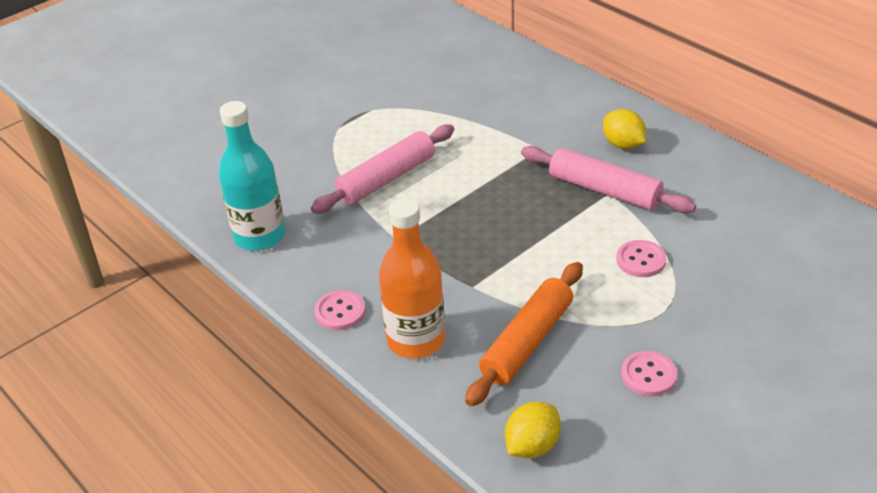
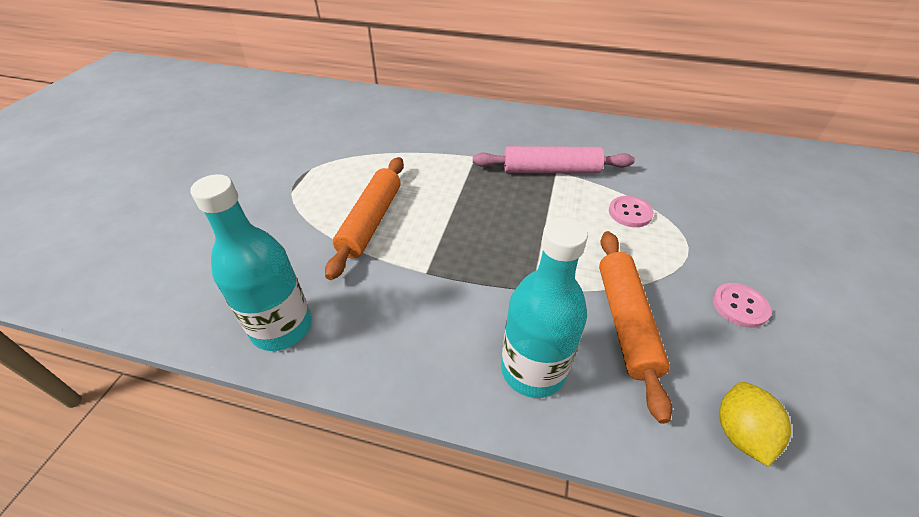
camera: 35 degrees left, 5 degrees up
(340, 312) = (433, 375): pink button -> none
(386, 179) = (371, 221): pink rolling pin -> orange rolling pin
(416, 340) = (533, 370): orange bottle -> turquoise bottle
(623, 145) = (530, 135): yellow lemon -> none

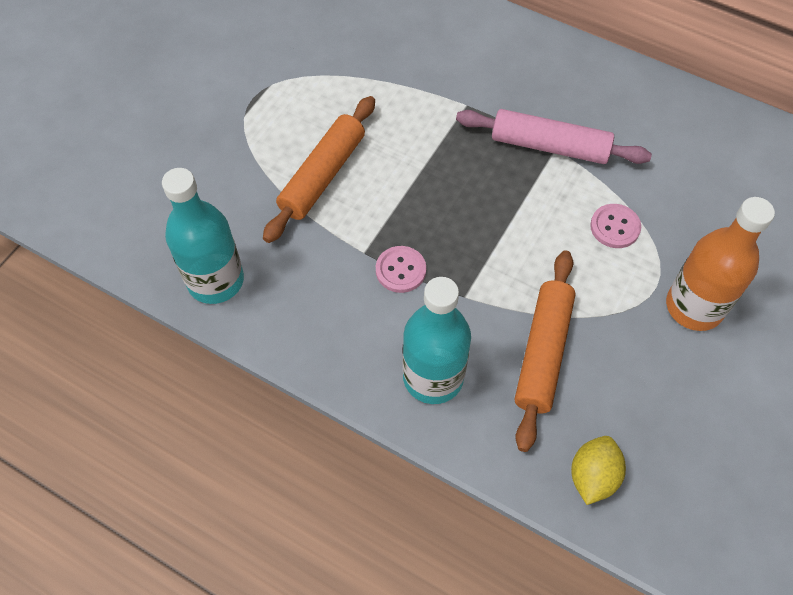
camera: 15 degrees right, 15 degrees up
(727, 256) = (694, 307): none -> orange bottle
(739, 306) = (670, 365): pink button -> pink button (400, 270)

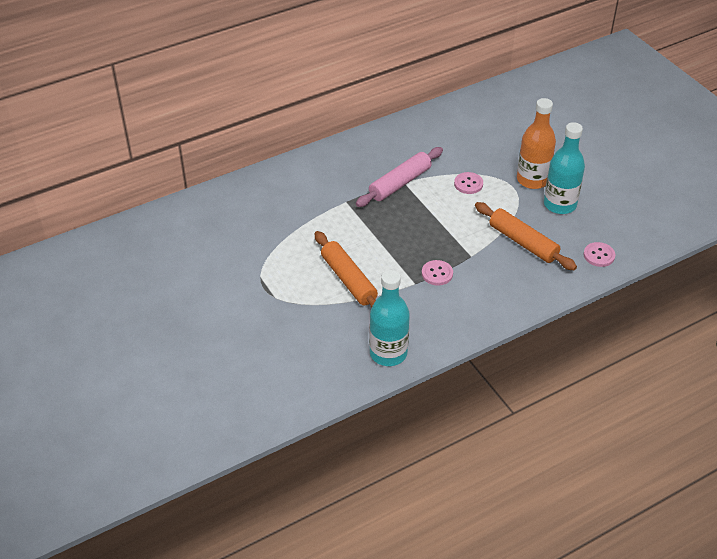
camera: 60 degrees left, 15 degrees down
(433, 377) = (510, 288): turquoise bottle -> turquoise bottle (560, 204)
(592, 476) = (599, 255): yellow lemon -> pink button

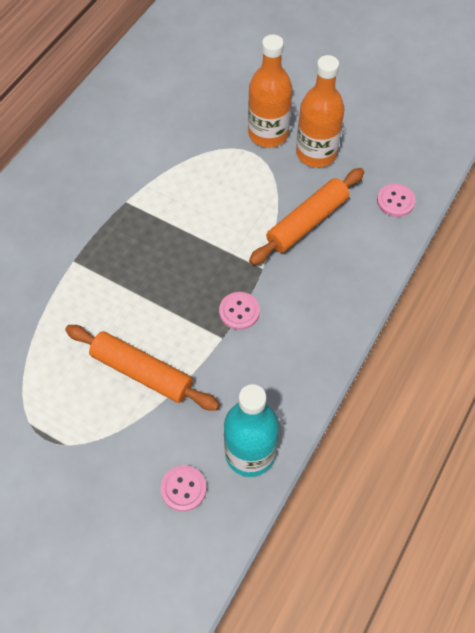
camera: 30 degrees left, 15 degrees up
(400, 183) = (123, 205): pink rolling pin -> none
(468, 184) = (201, 171): pink button -> pink button (183, 489)
(523, 242) = (307, 222): orange rolling pin -> orange rolling pin turned 60 degrees counterclockwise
(560, 204) = (316, 153): turquoise bottle -> orange bottle

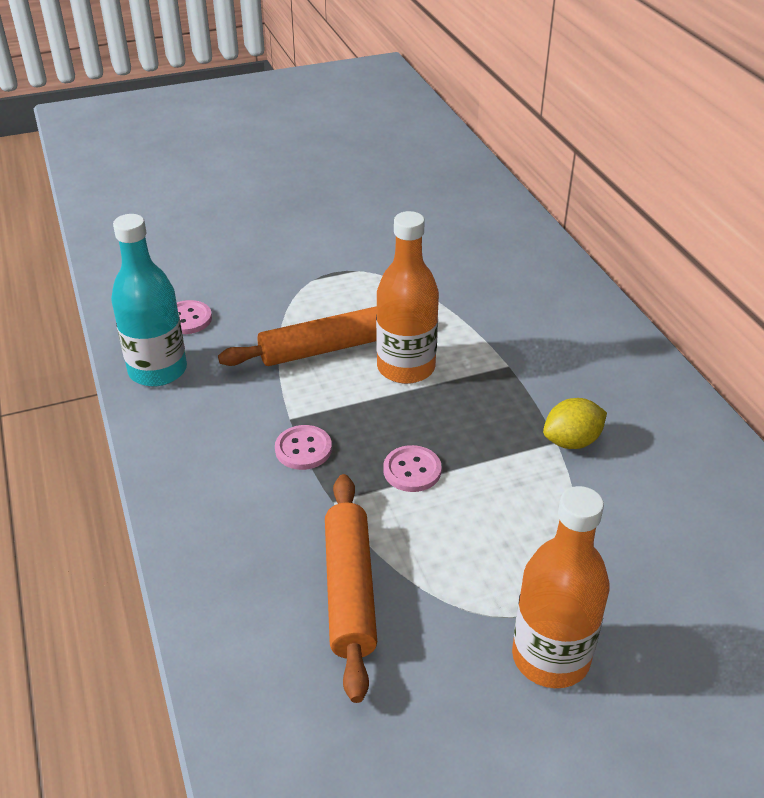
camera: 130 degrees right, 20 degrees down
(119, 195) = (571, 441): none -> yellow lemon
(316, 153) = (457, 691): orange bottle -> orange bottle (406, 368)
(395, 201) = (271, 725): pink button -> pink button (412, 470)

